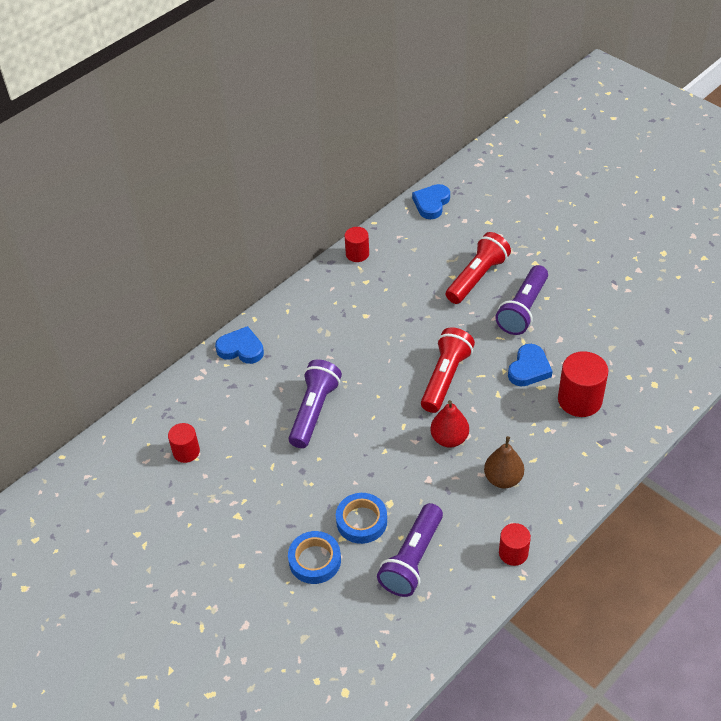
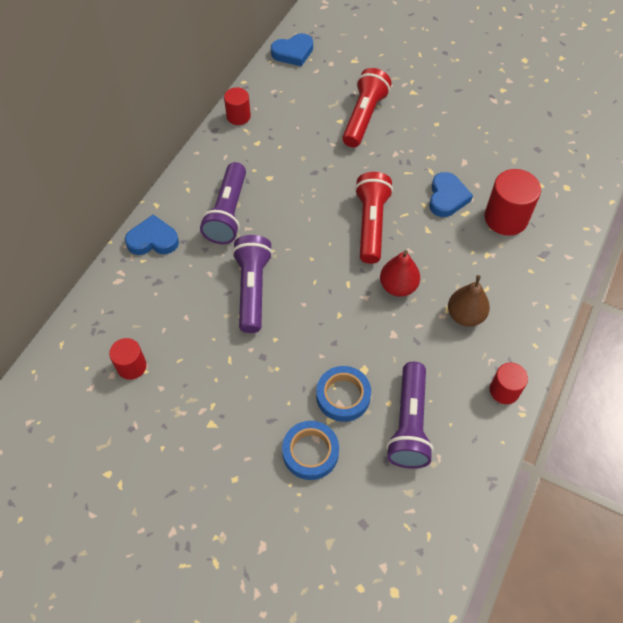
camera: 20 degrees left, 10 degrees up
(431, 203) = (293, 52): blue heart -> blue heart turned 120 degrees counterclockwise
(523, 309) = (419, 140): purple flashlight -> purple flashlight (228, 213)

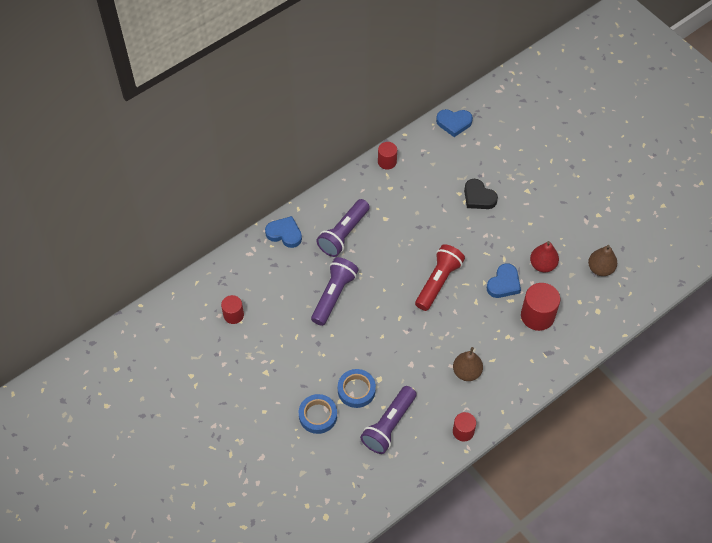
camera: 25 degrees right, 0 degrees up
(364, 117) = (478, 197): red flashlight -> black heart
(398, 286) = (432, 333): red pear -> red pear (542, 265)
(540, 142) = (600, 268): none -> brown pear

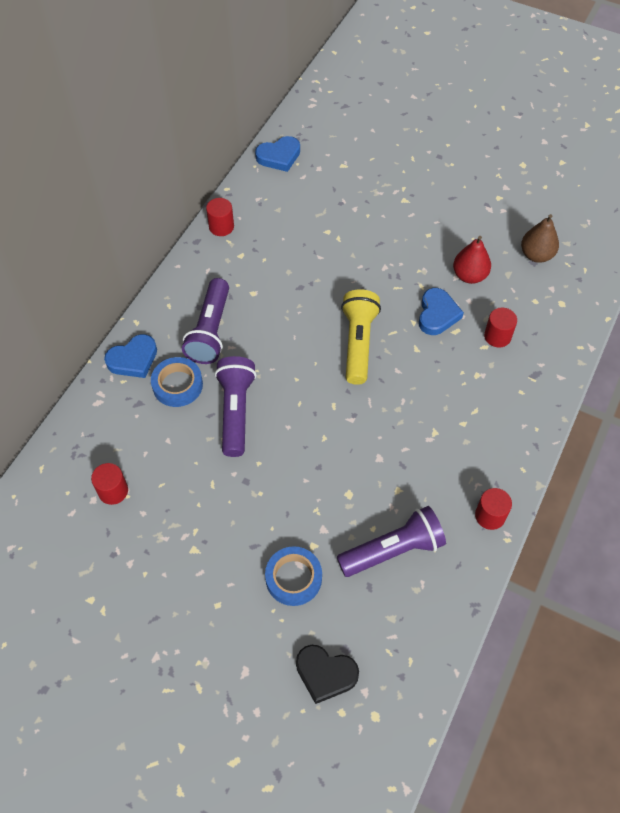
camera: 25 degrees left, 0 degrees up
(284, 234) = (133, 359): blue heart -> blue heart turned 150 degrees clockwise
(356, 390) = (327, 521): blue tape -> blue tape (177, 385)
(389, 425) = (393, 550): purple flashlight -> purple flashlight turned 120 degrees counterclockwise
(438, 282) = (358, 343): red flashlight -> yellow flashlight
(466, 372) = (452, 438): brown pear -> none
(478, 197) = (352, 227): black heart -> black heart (325, 674)
(537, 316) = (497, 336): red cylinder -> red cylinder, size x0.60

